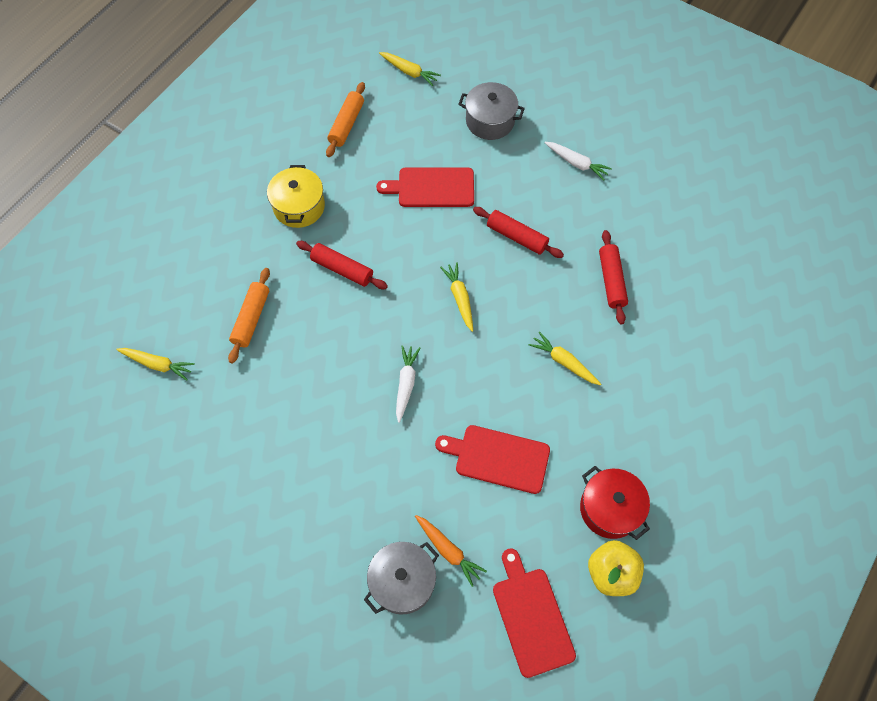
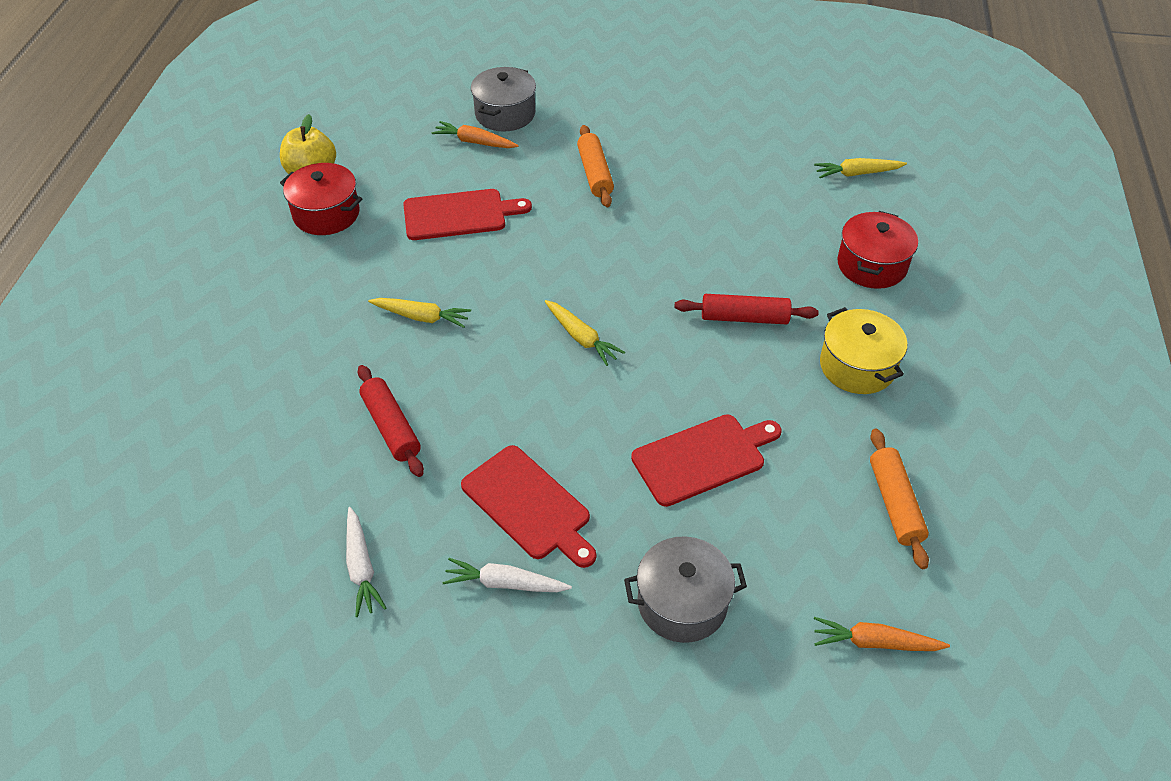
camera: 155 degrees right, 15 degrees down
(224, 275) = (871, 265): none -> red pot
(251, 318) = (803, 238): orange rolling pin -> orange rolling pin (595, 173)
(406, 384) = (592, 240): white carrot -> white carrot (361, 567)
(409, 72) = (874, 642): yellow carrot -> orange carrot
(517, 237) = (546, 436): red rolling pin -> none
(531, 617) = (378, 127): red cutting board -> red cutting board (529, 505)

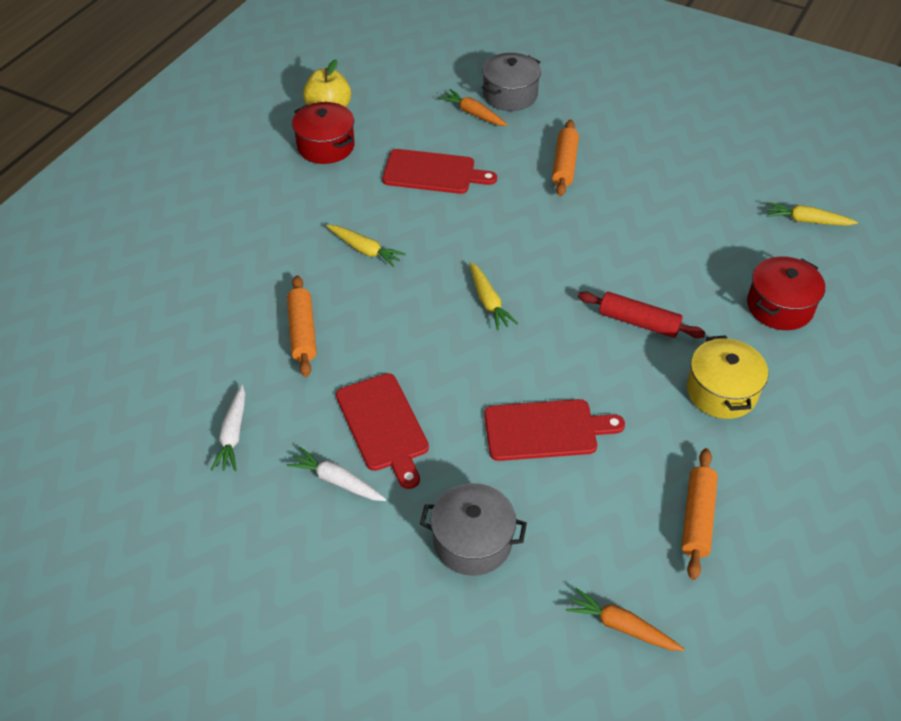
camera: 20 degrees right, 0 degrees up
(391, 427) = (303, 332): red rolling pin -> orange rolling pin

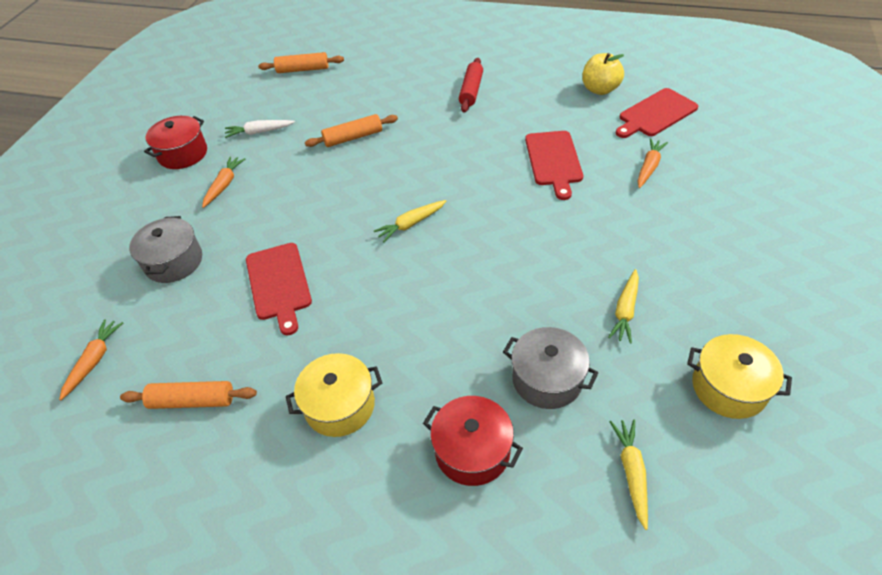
camera: 80 degrees right, 0 degrees up
(325, 146) = (554, 99): red pot -> red pot (183, 154)
(337, 481) = (224, 185): white carrot -> orange carrot
(365, 250) = (445, 146): yellow carrot -> yellow carrot (625, 310)
(383, 426) = (273, 195): red cutting board -> red cutting board (655, 114)
(510, 95) = (694, 185): grey pot -> grey pot (547, 379)
(565, 165) = (612, 241): orange rolling pin -> orange rolling pin (303, 70)
(639, 322) = (415, 328): red rolling pin -> red rolling pin (471, 91)
(739, 149) = (728, 387): none -> yellow pot

